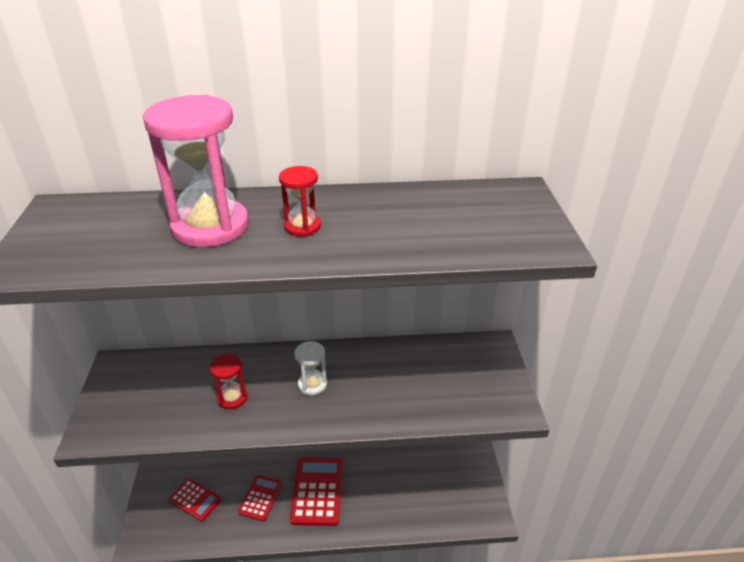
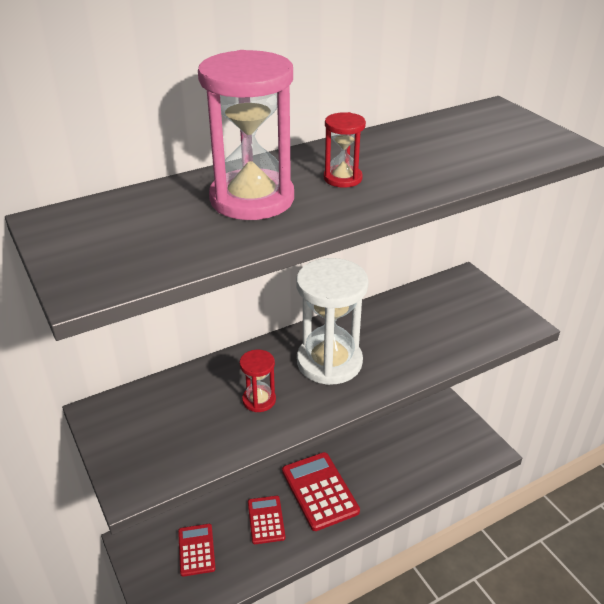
camera: 25 degrees left, 0 degrees up
(195, 500) = (196, 550): red calculator -> red calculator turned 105 degrees counterclockwise
(312, 384) = (329, 362): white hourglass -> white hourglass, size x2.08

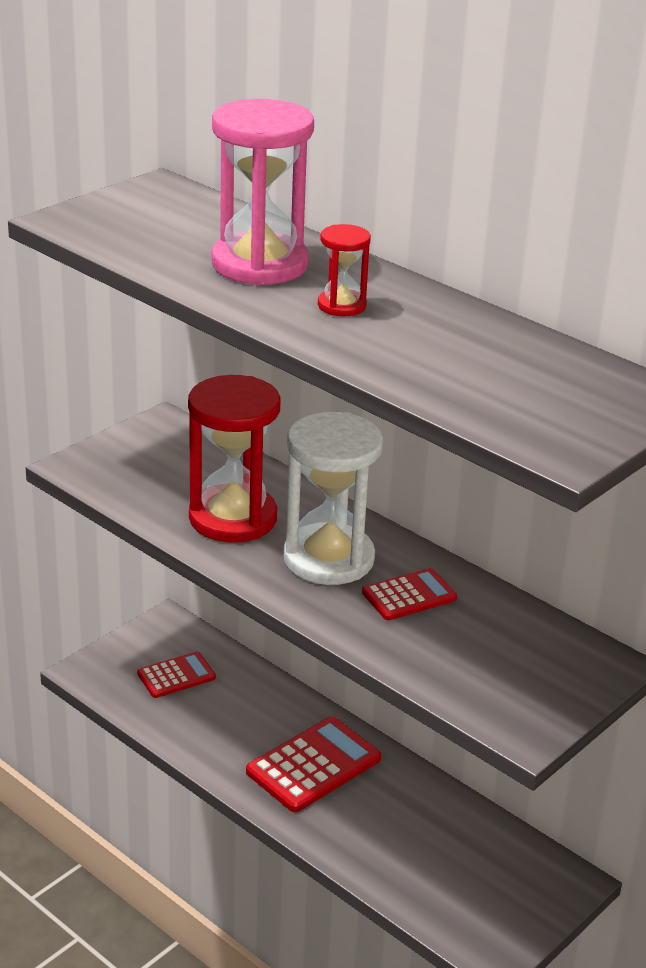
camera: 70 degrees right, 5 degrees down
(259, 400) = (233, 518): red hourglass -> red hourglass, size x2.08
(266, 520) = (244, 724): red calculator -> red calculator (409, 595)

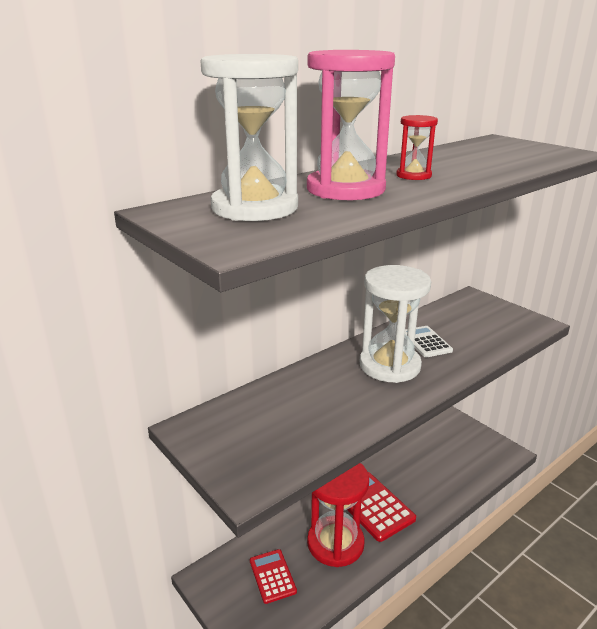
camera: 80 degrees left, 5 degrees down
(177, 222) = (255, 208): none -> white hourglass
(233, 518) = (340, 401): red hourglass -> red hourglass (335, 543)
(409, 595) = (426, 342): red calculator -> white calculator

